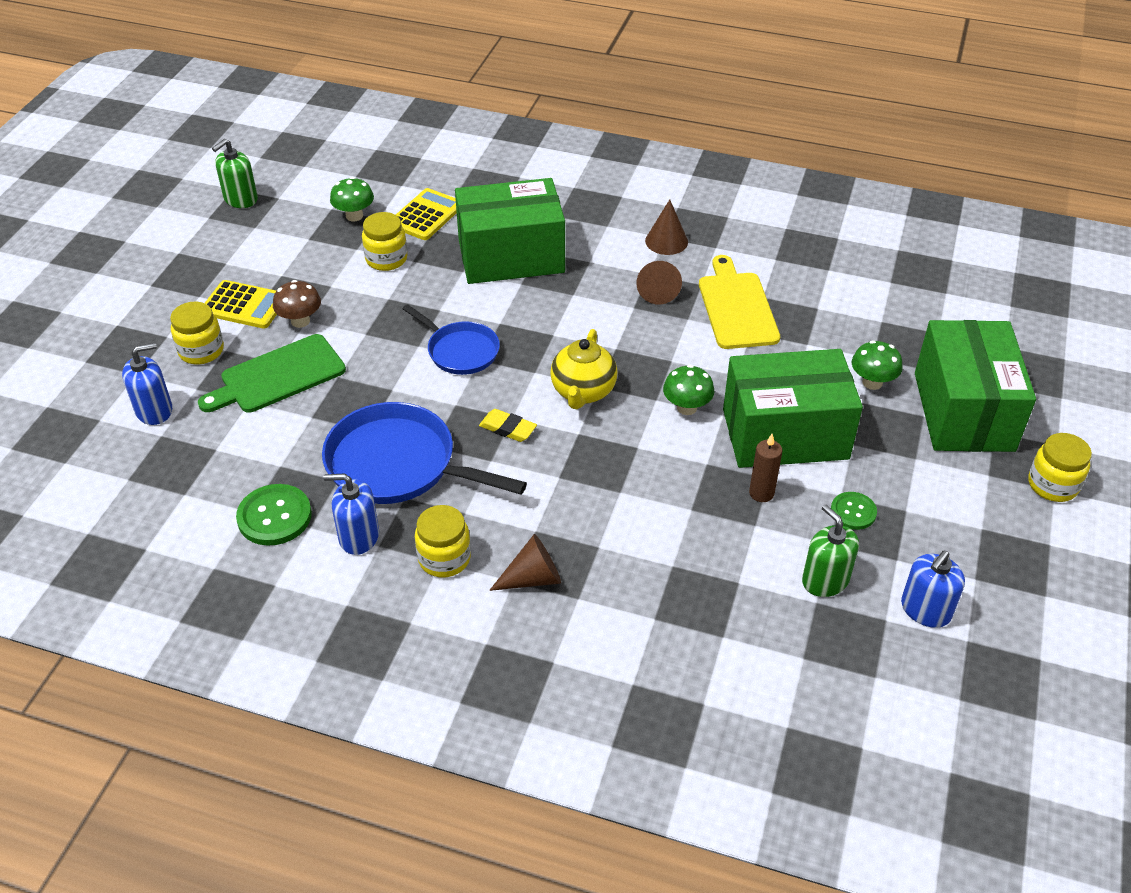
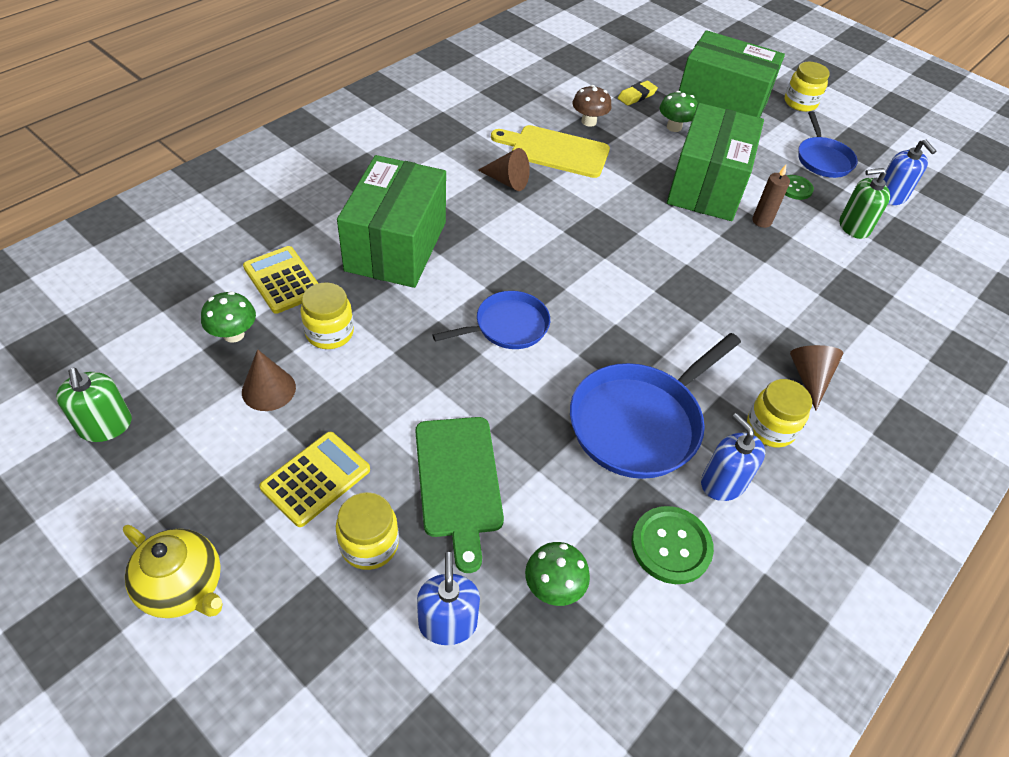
camera: 70 degrees left, 5 degrees up
(300, 321) = (380, 435): brown mushroom -> brown mushroom (589, 121)
(359, 536) = (723, 483): blue soap dispenser -> blue soap dispenser turned 120 degrees clockwise
(508, 428) = (628, 331): yellow eraser -> yellow eraser (636, 96)
(583, 392) = (606, 269): yellow teapot -> yellow teapot (184, 587)
(666, 241) = (448, 152): brown cone -> brown cone (268, 389)
(686, 407) = (655, 221): green mushroom -> green mushroom (553, 587)
(942, 529) = (823, 159): none -> blue pan

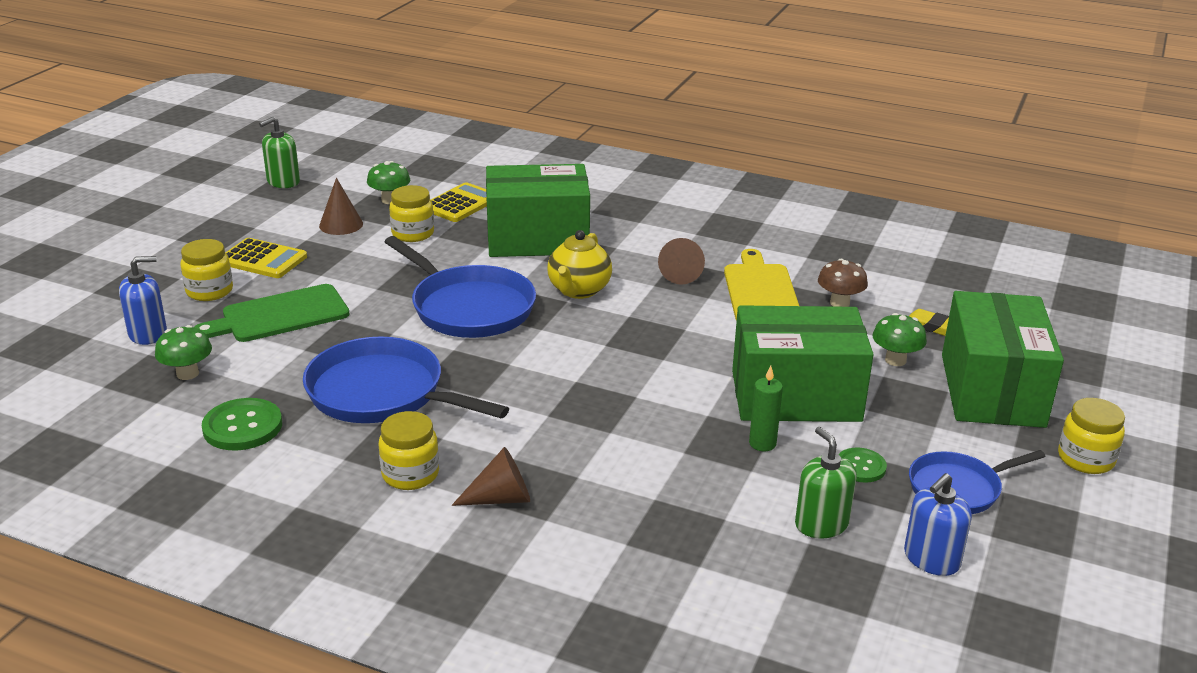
camera: 75 degrees right, 20 degrees down
(184, 587) = (160, 237): yellow teapot -> yellow teapot (579, 290)
(507, 326) = (468, 307): blue pan -> blue pan, size x1.66
(723, 483) = (325, 449): blue soap dispenser -> none
(761, 221) = (762, 444): brown candle -> green candle

